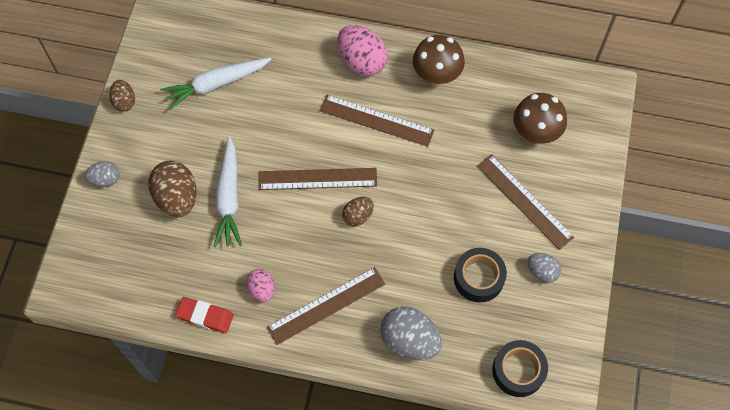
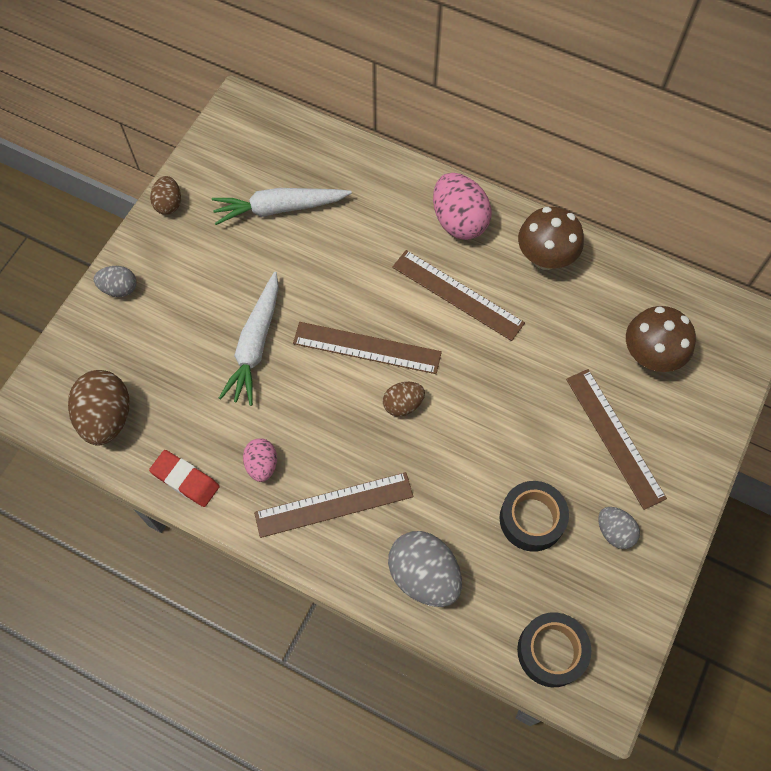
camera: 15 degrees right, 0 degrees up
(177, 198) = (195, 330): brown egg -> brown egg (107, 417)

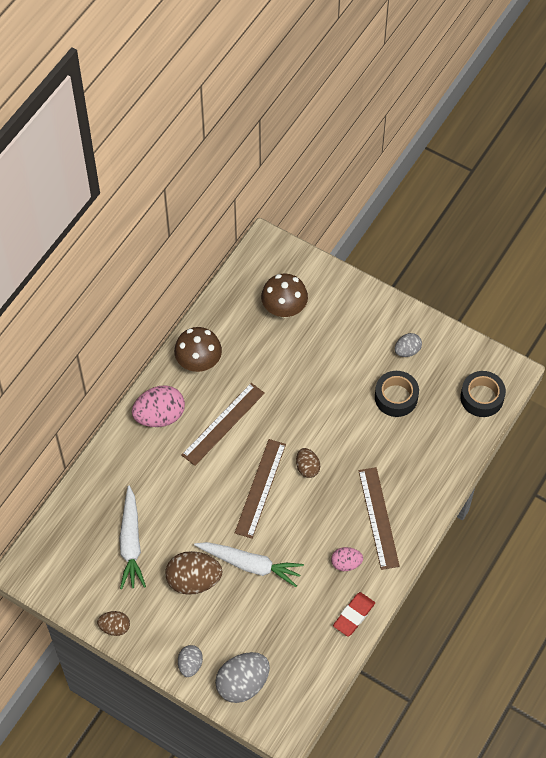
camera: 85 degrees left, 5 degrees down
(107, 417) = (300, 671): brown egg -> brown egg (194, 580)
(424, 575) = (430, 466): grey egg -> grey egg (242, 683)
(614, 437) = (342, 340): brown ruler -> none

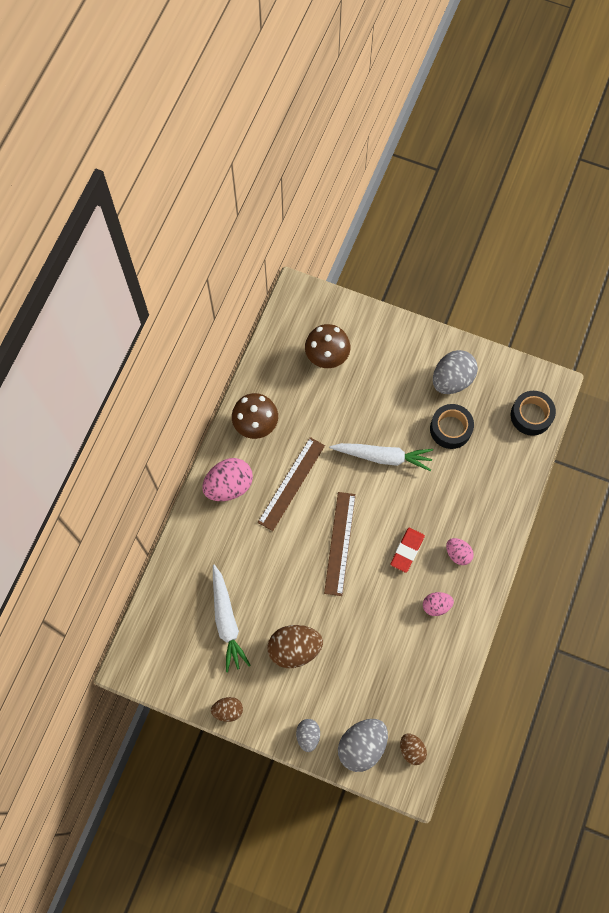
camera: 10 degrees left, 10 degrees up
(250, 565) = (345, 623): white carrot -> white carrot (383, 457)
(307, 468) = (380, 515): brown egg -> brown egg (411, 749)
(353, 615) = (453, 657): red eraser -> red eraser (407, 550)
(378, 518) = (458, 554): brown ruler -> pink egg
(407, 351) = (452, 380): grey egg -> grey egg, size x1.76

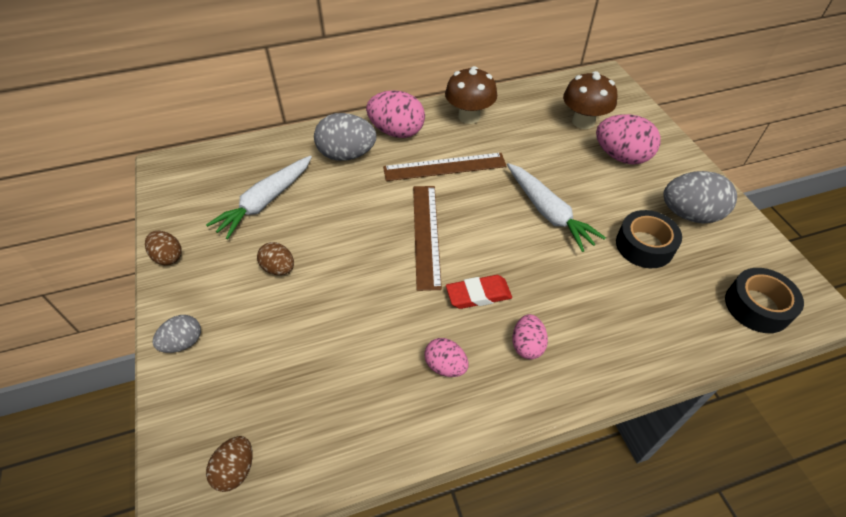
camera: 50 degrees right, 20 degrees down
(294, 648) = (279, 268): brown egg -> brown egg, size x0.57
(339, 543) = (426, 235): brown ruler -> brown ruler turned 60 degrees counterclockwise
(362, 745) = (205, 406): grey egg -> grey egg (347, 155)
(377, 367) = (621, 157): none -> pink egg

